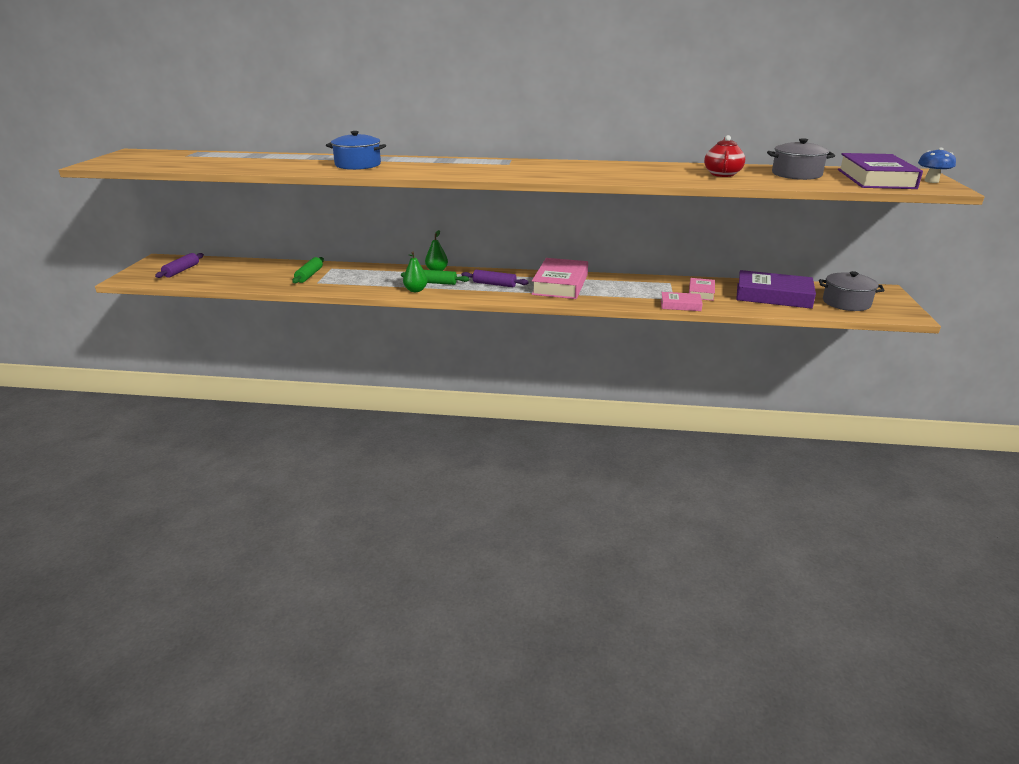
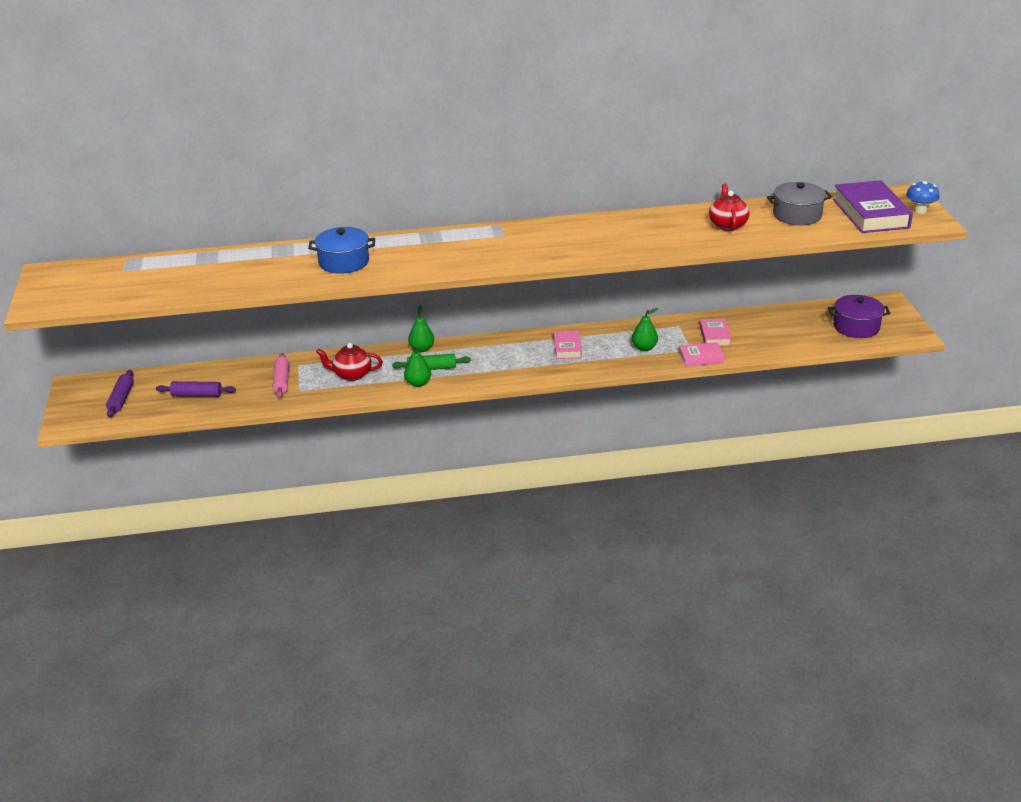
camera: 15 degrees left, 5 degrees up
(309, 275) = (281, 381): green rolling pin -> pink rolling pin
(367, 278) = (351, 375): none -> red teapot
(494, 284) = (497, 360): purple rolling pin -> purple rolling pin (197, 395)
(560, 284) = (567, 348): pink book -> pink book, size x0.53
(630, 292) = (644, 348): none -> green pear
(773, 296) = (786, 329): purple book -> none
(846, 303) = (856, 327): grey pot -> purple pot

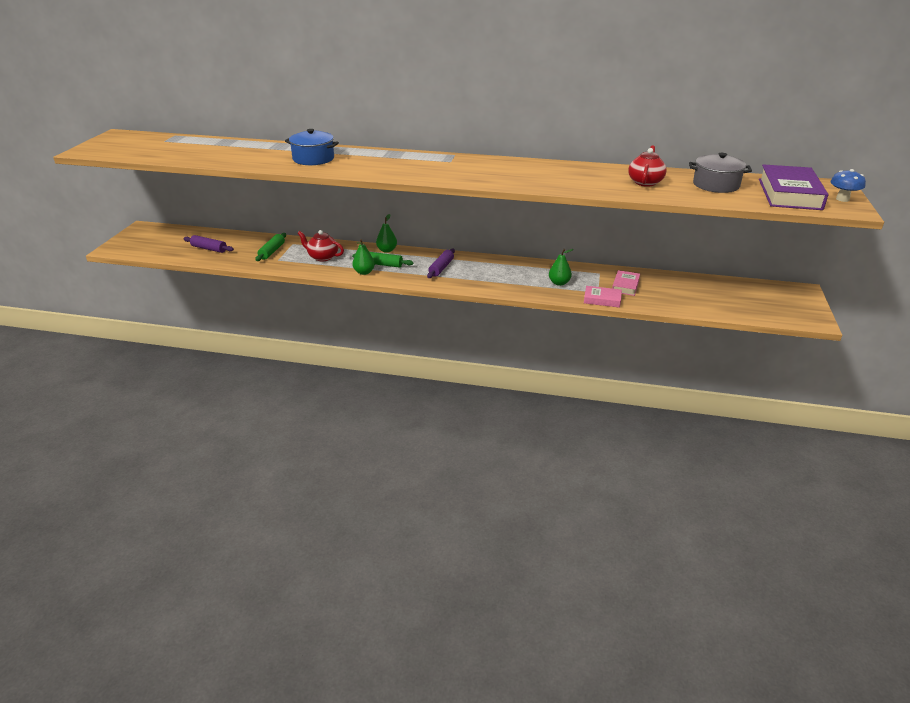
camera: 20 degrees right, 0 degrees up
(121, 399) = (161, 241): purple rolling pin -> purple rolling pin (441, 268)
(281, 381) = (272, 251): pink rolling pin -> green rolling pin
(567, 348) = (497, 271): pink book -> none
(856, 327) = (760, 304): purple pot -> none

